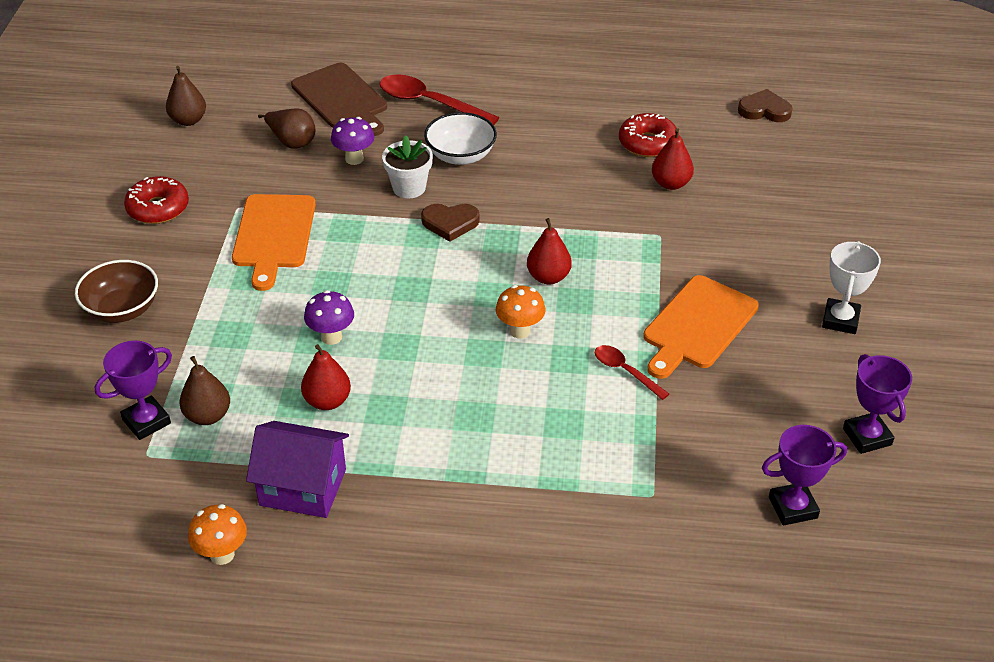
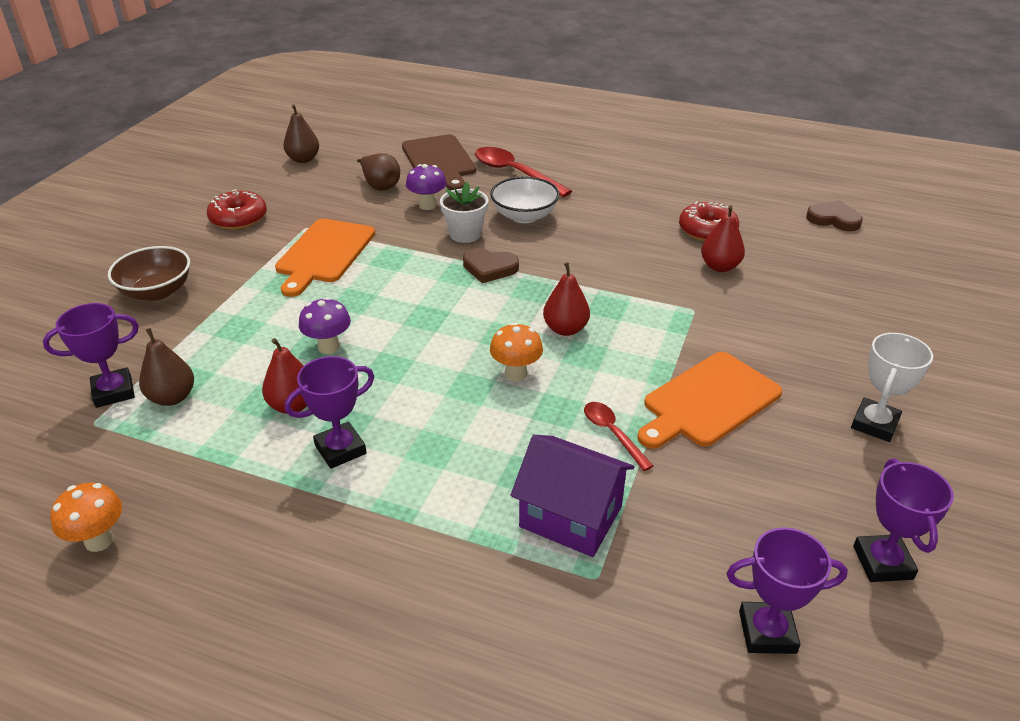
camera: 15 degrees right, 5 degrees down
(303, 487) = (221, 486): purple house -> purple house (570, 516)
(393, 433) = (340, 449): none -> purple trophy

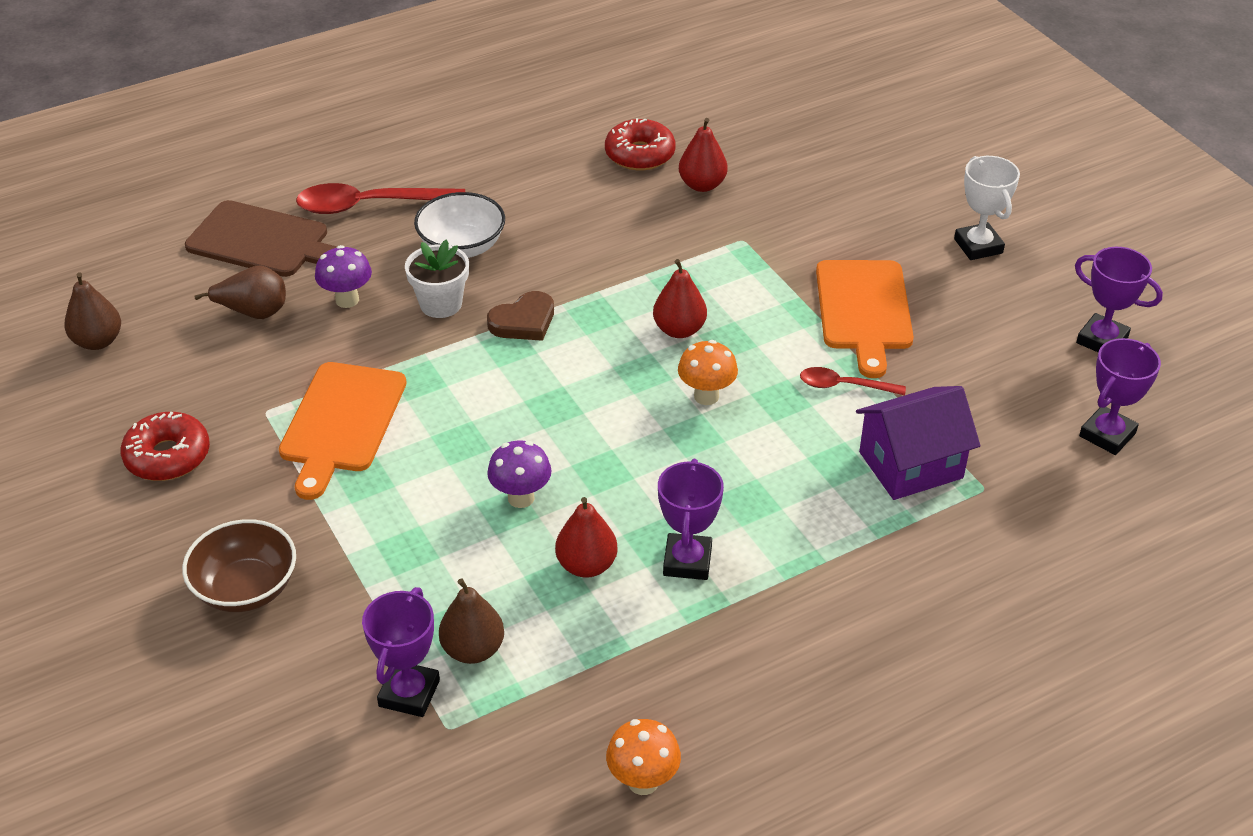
camera: 50 degrees left, 5 degrees up
(324, 253) = (341, 422): orange cutting board -> orange cutting board turned 45 degrees clockwise
(833, 219) = (717, 77): brown heart -> none

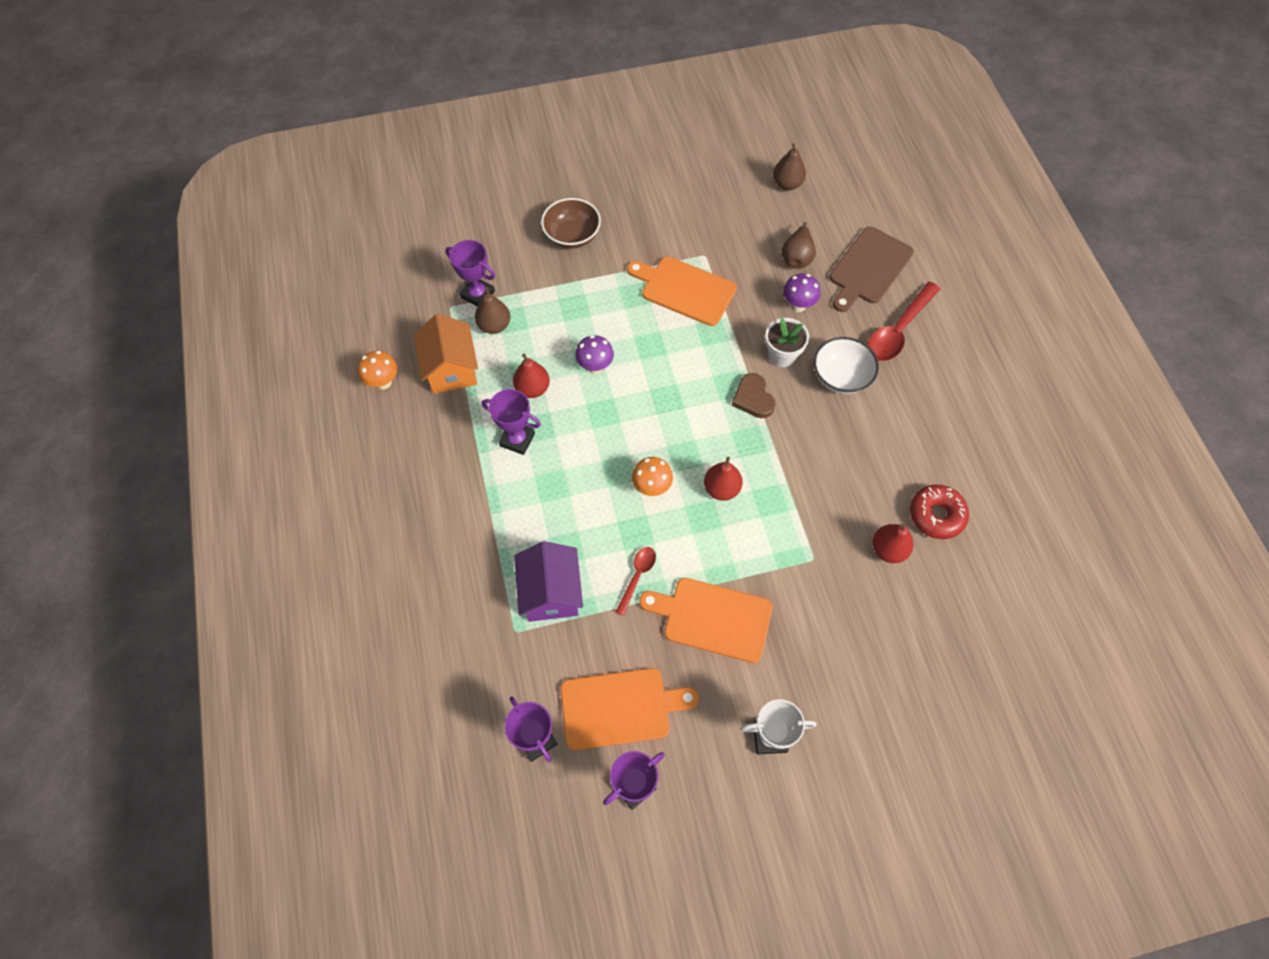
camera: 105 degrees right, 20 degrees up
(168, 456) = (680, 210): red donut -> none
(369, 205) = (898, 330): red spoon -> red spoon turned 150 degrees counterclockwise
(582, 686) = (451, 369): none -> orange house
(1021, 368) = (620, 708): none -> orange cutting board

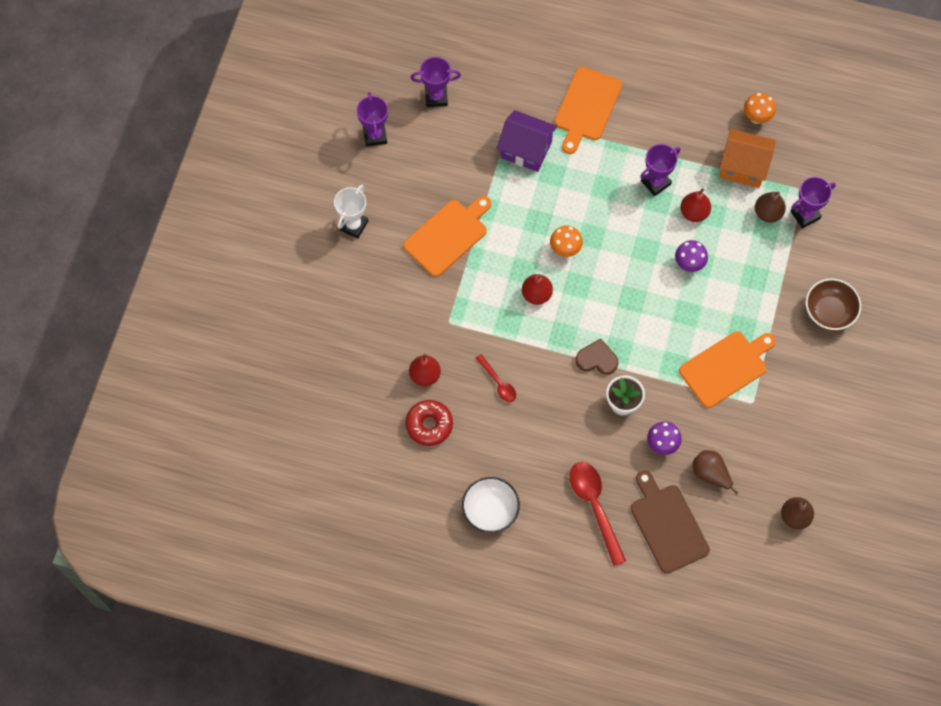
camera: 120 degrees right, 5 degrees up
(620, 708) = (425, 152): orange cutting board -> orange cutting board (586, 107)
(637, 576) = (505, 206): red spoon -> red spoon (498, 382)
(841, 377) = (578, 434): white bowl -> white bowl (490, 510)

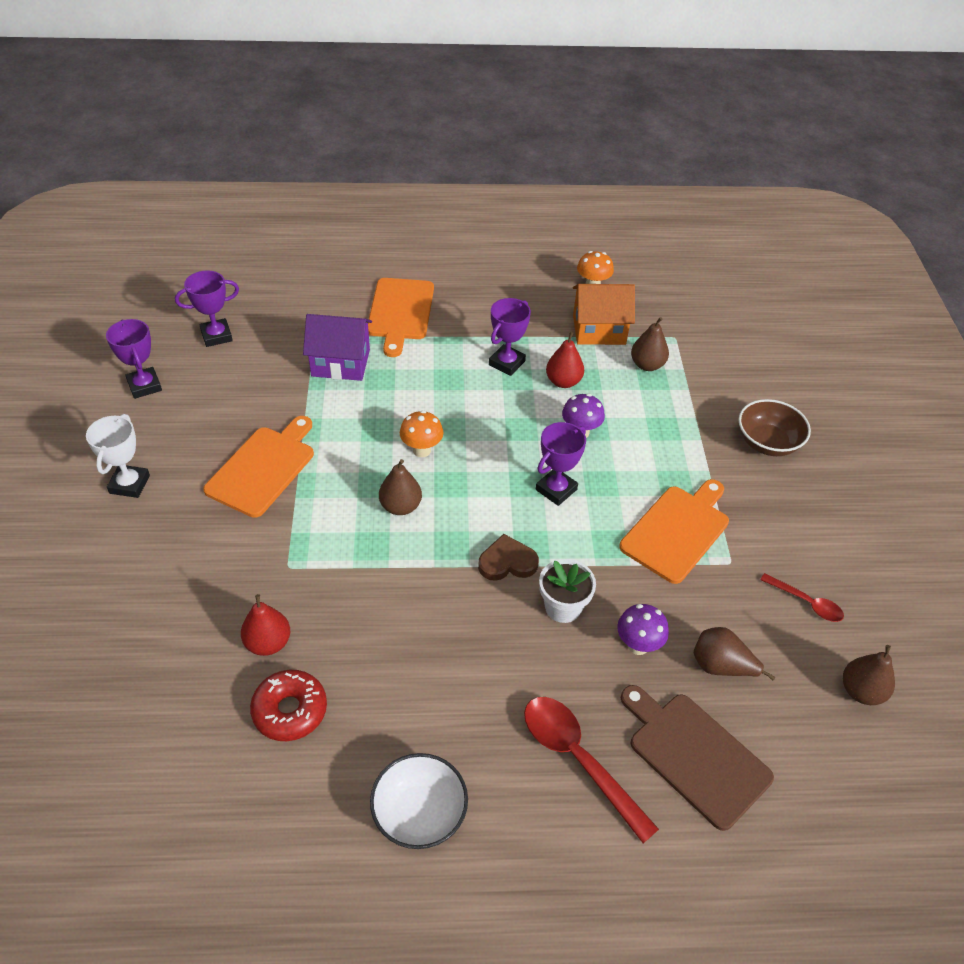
camera: 20 degrees left, 20 degrees down
(498, 382) = (379, 625): red spoon -> red spoon (806, 602)
(536, 294) = (400, 506): red pear -> brown pear
(805, 215) = (689, 358): purple trophy -> purple trophy (556, 489)

